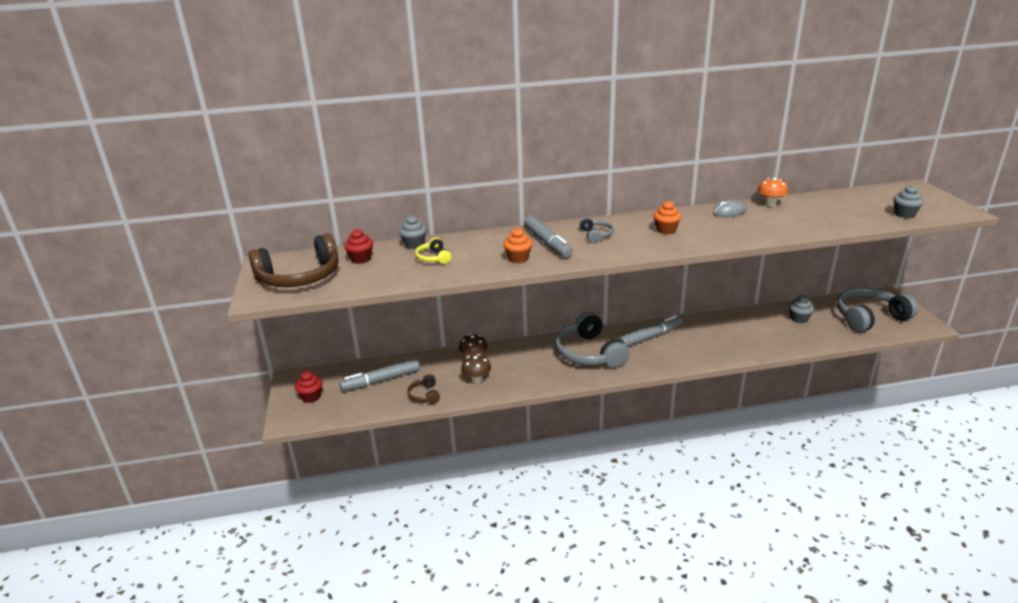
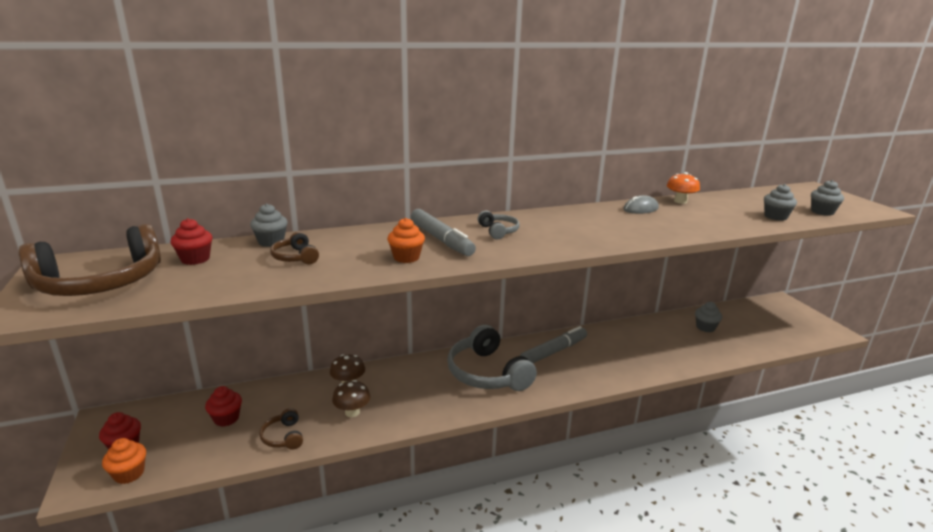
camera: 10 degrees left, 5 degrees down
(381, 380) = (226, 418): grey marker -> red cupcake
(434, 258) = (296, 257): yellow headphones -> brown headphones
(666, 230) = (578, 226): orange cupcake -> orange cupcake (129, 474)
(854, 220) = (775, 217): none -> grey cupcake
(869, 317) = (774, 325): grey headphones -> none

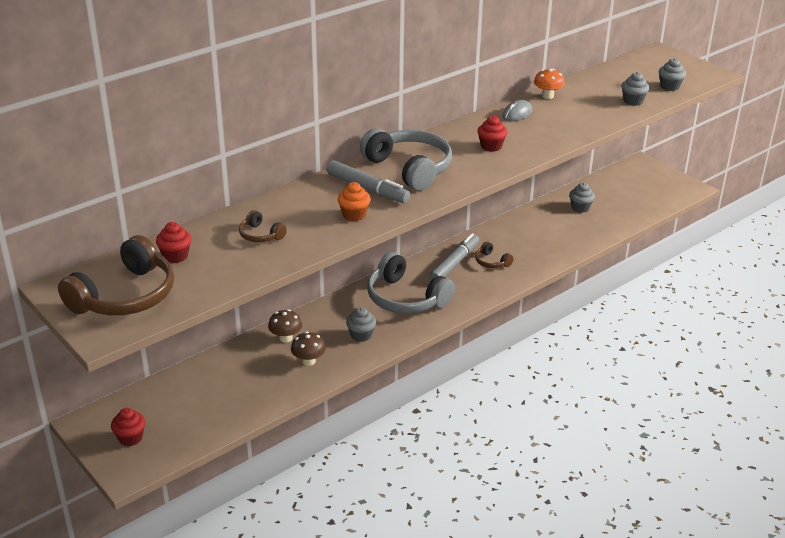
camera: 20 degrees left, 10 degrees up
(129, 474) = (158, 455): orange cupcake -> none
(226, 418) = (200, 394): red cupcake -> red cupcake (491, 146)
(271, 242) = (220, 223): grey cupcake -> grey cupcake (361, 335)
(283, 437) = (265, 395): brown headphones -> brown headphones (491, 262)
(498, 231) = (409, 168): grey headphones -> grey headphones, size x2.17

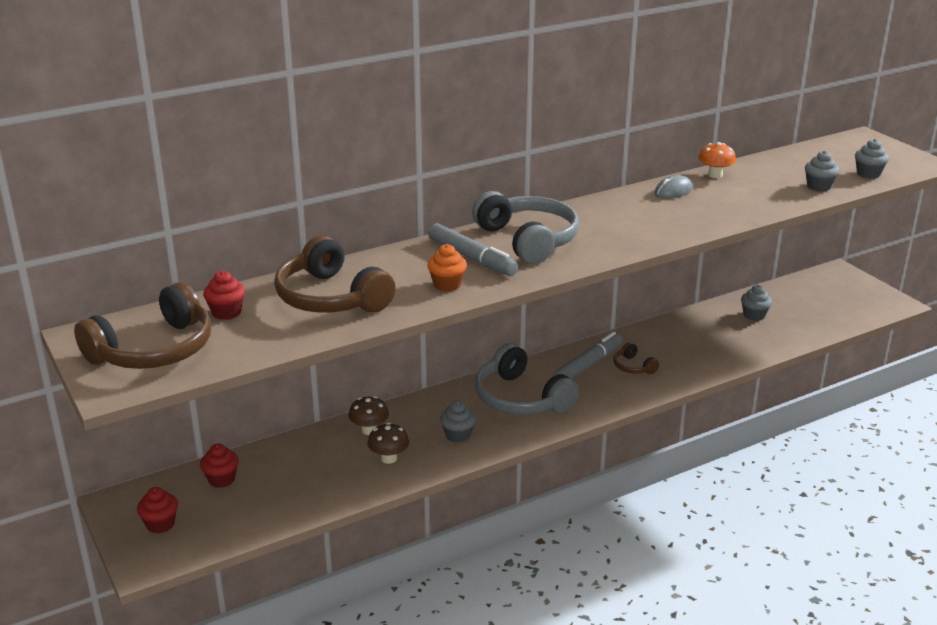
camera: 10 degrees right, 5 degrees down
(260, 235) = (331, 298): brown headphones -> brown headphones, size x2.17
(491, 146) = (632, 223): red cupcake -> red cupcake (221, 479)

